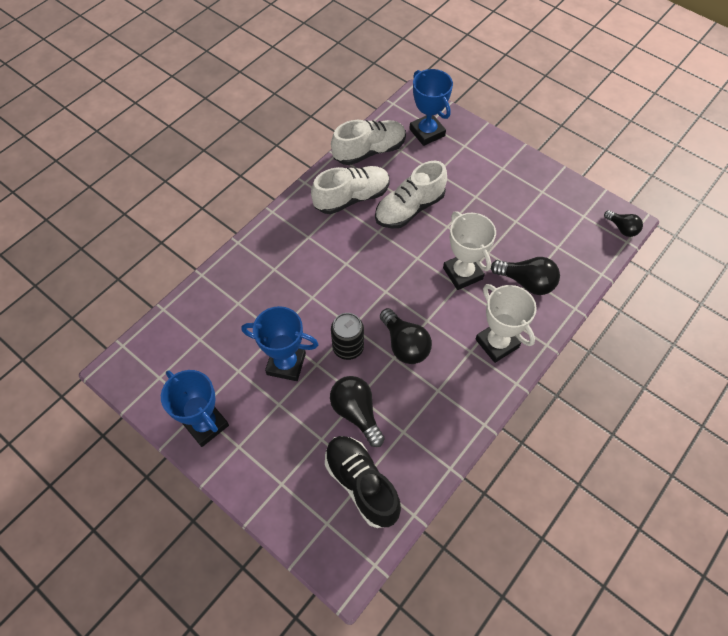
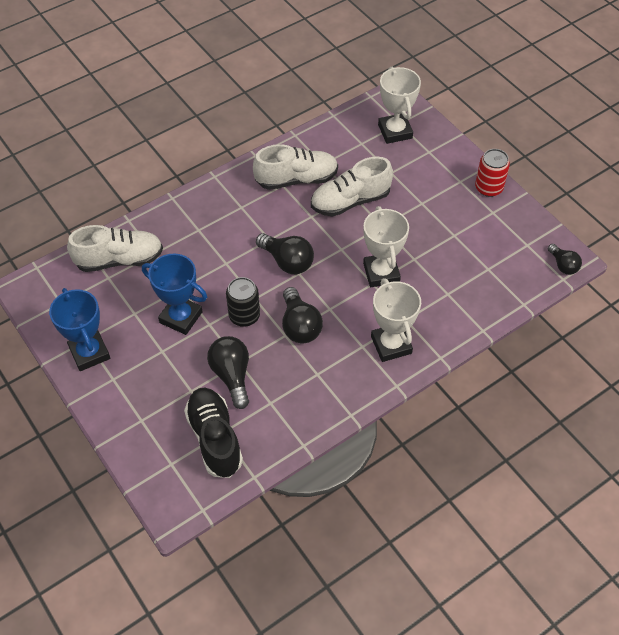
camera: 15 degrees right, 5 degrees down
(369, 151) = (330, 138): white shoe -> white shoe (119, 260)
(427, 132) = (395, 131): blue trophy -> white trophy
(526, 282) = (442, 295): black light bulb -> black light bulb (287, 261)
(530, 169) = (488, 188): none -> red can

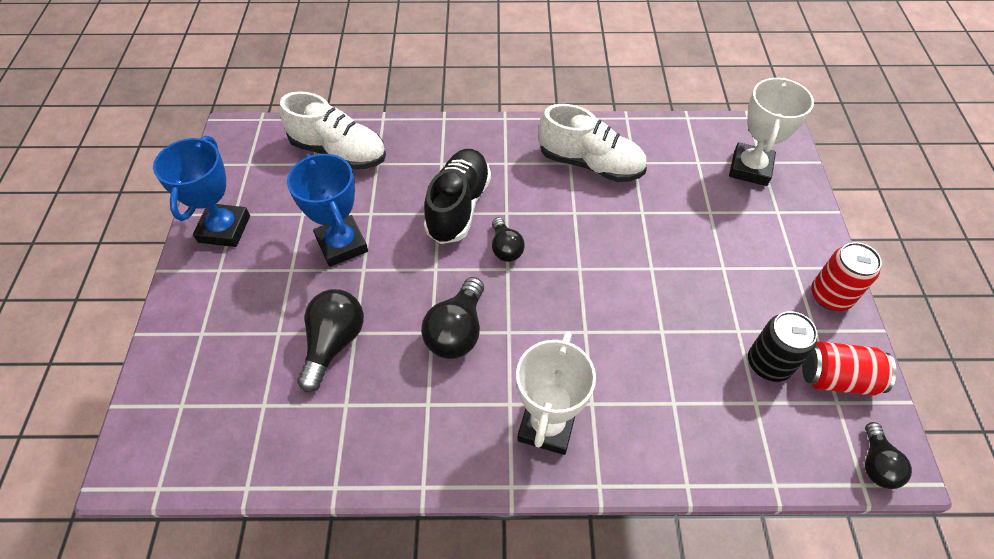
camera: 35 degrees right, 0 degrees up
(215, 438) = (250, 407): black shoe -> black shoe (458, 206)
(244, 316) = (407, 282): black can -> black can (768, 363)
(287, 261) = (505, 248): black light bulb -> black light bulb, size x0.63
(350, 201) = (634, 219): white shoe -> none
(381, 273) = (606, 325): white trophy -> none
(519, 232) = (837, 378): none -> red can

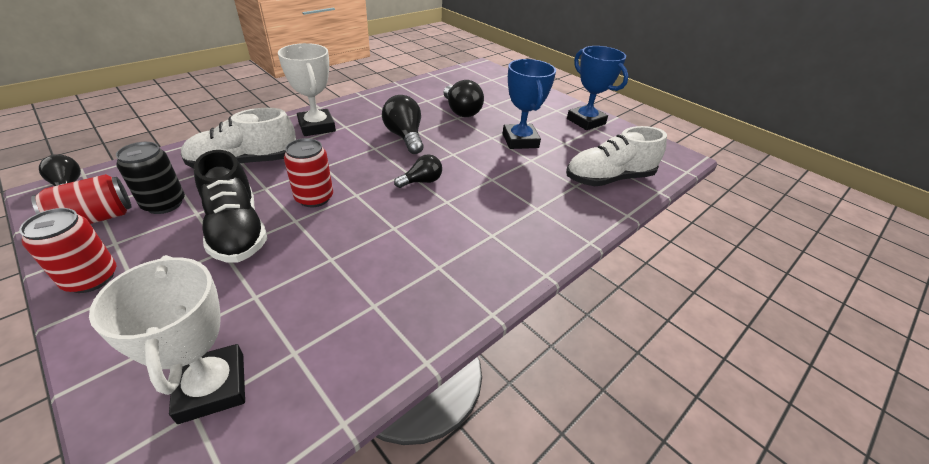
camera: 135 degrees right, 15 degrees down
(342, 244) = (520, 141): blue trophy -> blue trophy turned 60 degrees clockwise
(458, 206) = (484, 188): black shoe -> black shoe (237, 230)
(505, 248) = (421, 181): black light bulb -> black light bulb turned 120 degrees clockwise
(590, 164) = (417, 276): white shoe -> white shoe (244, 163)
(620, 286) = (314, 198): none -> red can

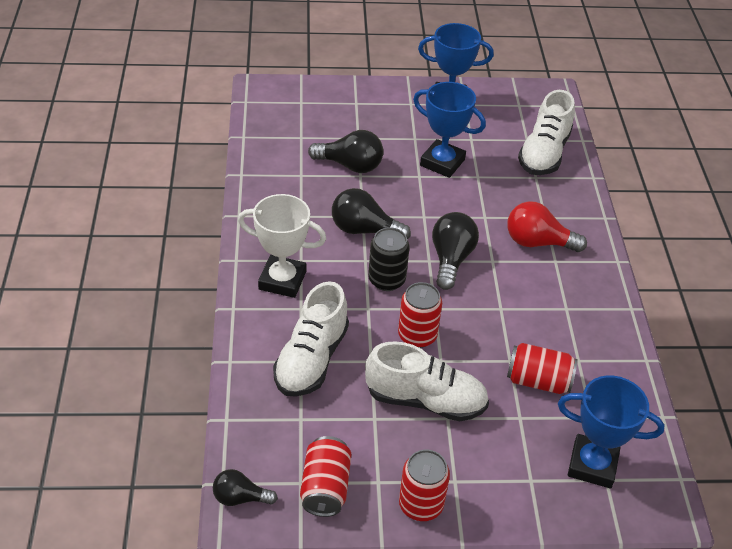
camera: 50 degrees left, 5 degrees up
(164, 204) = (340, 435): black can -> black can (386, 280)
(212, 387) = (592, 465): white trophy -> blue trophy
(237, 230) = (425, 400): black shoe -> white shoe
(317, 288) = (538, 381): none -> red can
(421, 181) = (451, 259): black light bulb -> black light bulb, size x1.60
(501, 216) = (537, 242): none -> red light bulb

